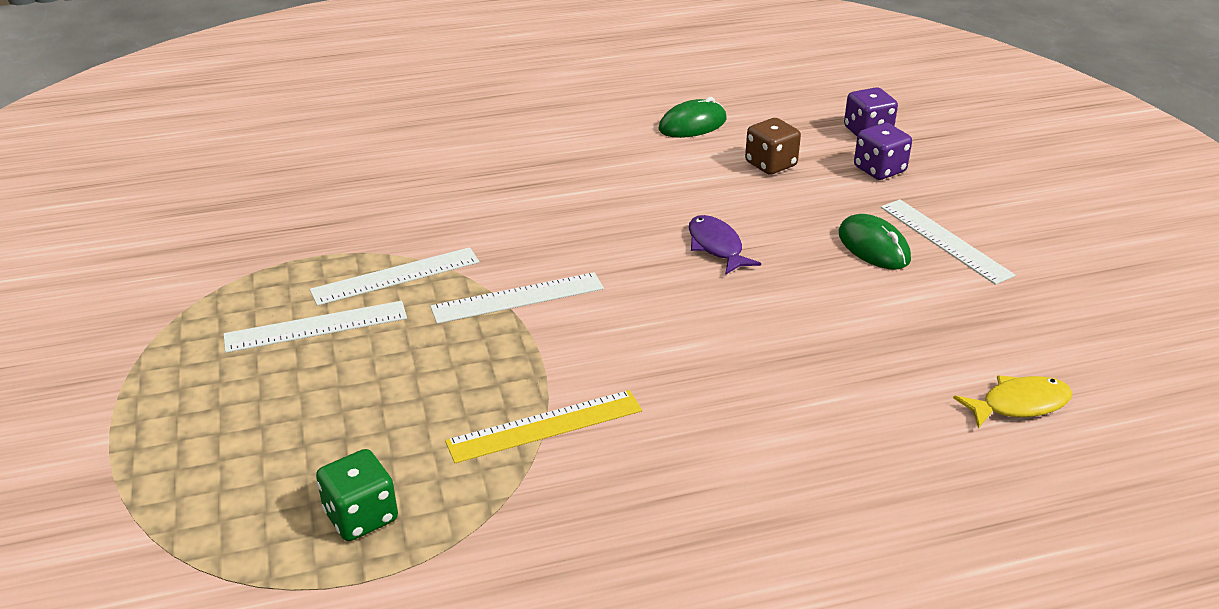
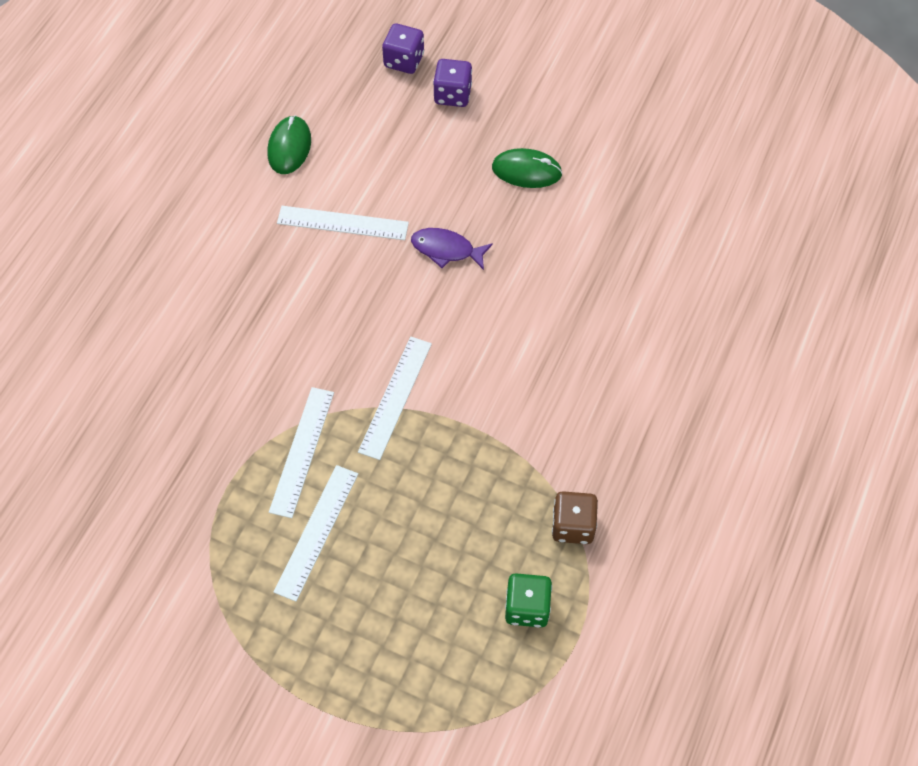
camera: 50 degrees left, 25 degrees up
(545, 426) = (532, 466): yellow ruler -> none
(770, 164) = (386, 145): brown dice -> brown dice (573, 526)
(945, 240) = (555, 131): white ruler -> white ruler (342, 223)
(1019, 404) = (715, 230): yellow fish -> none

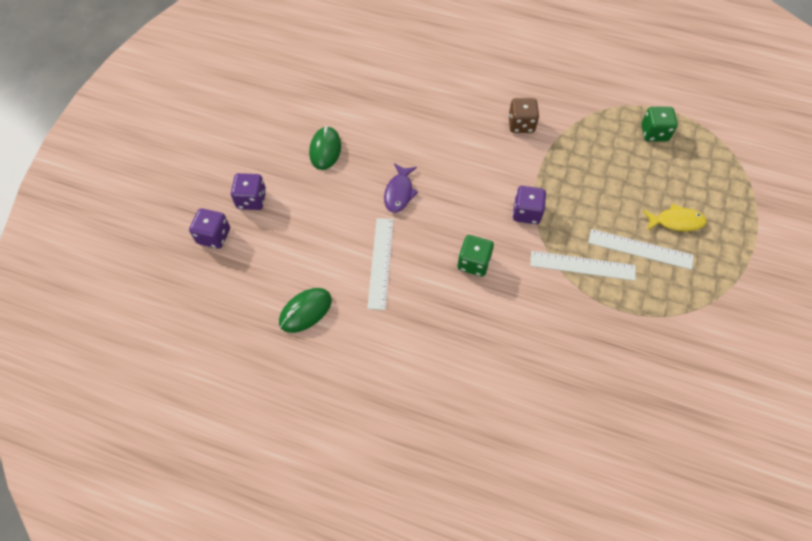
camera: 95 degrees left, 0 degrees up
(289, 147) = (305, 311): green mouse -> green mouse turned 45 degrees counterclockwise
(326, 323) = (473, 263): none -> green dice
(355, 594) = (676, 221): none -> yellow fish
(395, 397) = (526, 213): white ruler -> purple dice
(573, 526) = (595, 114): brown dice -> brown dice (521, 124)

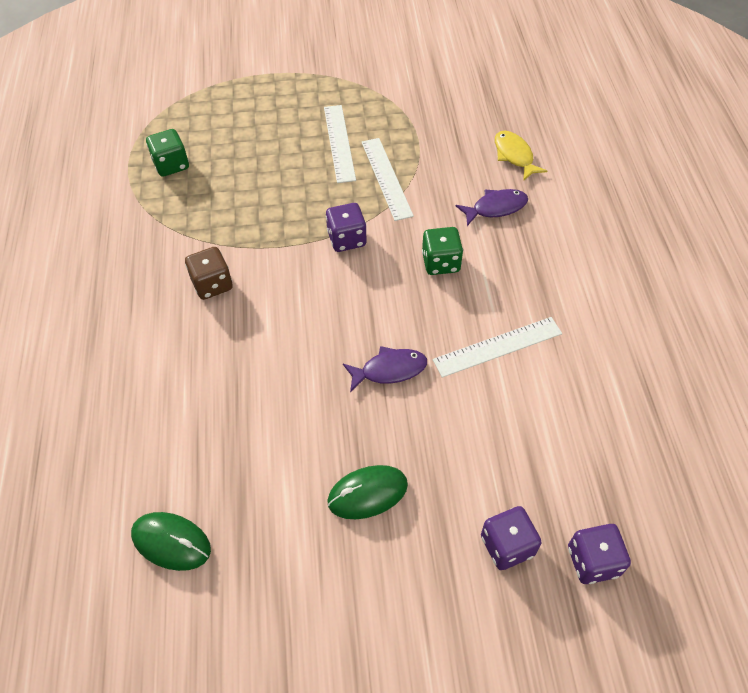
camera: 115 degrees left, 5 degrees down
(305, 311) = (609, 392): green mouse -> green mouse (171, 542)
(512, 330) = (496, 208): none -> purple fish
(676, 221) = (289, 125): yellow fish -> yellow fish (514, 155)

